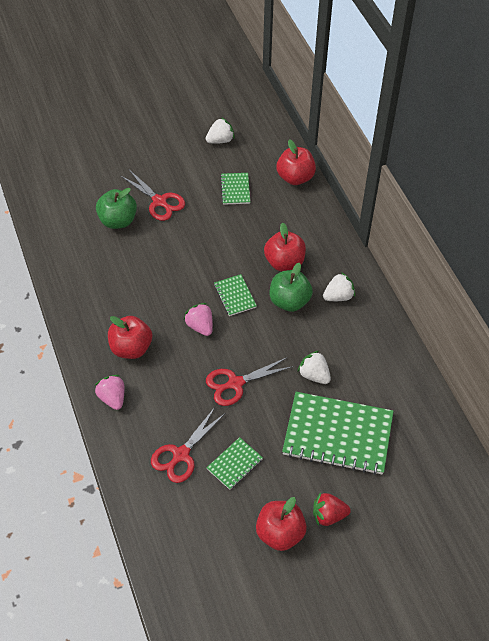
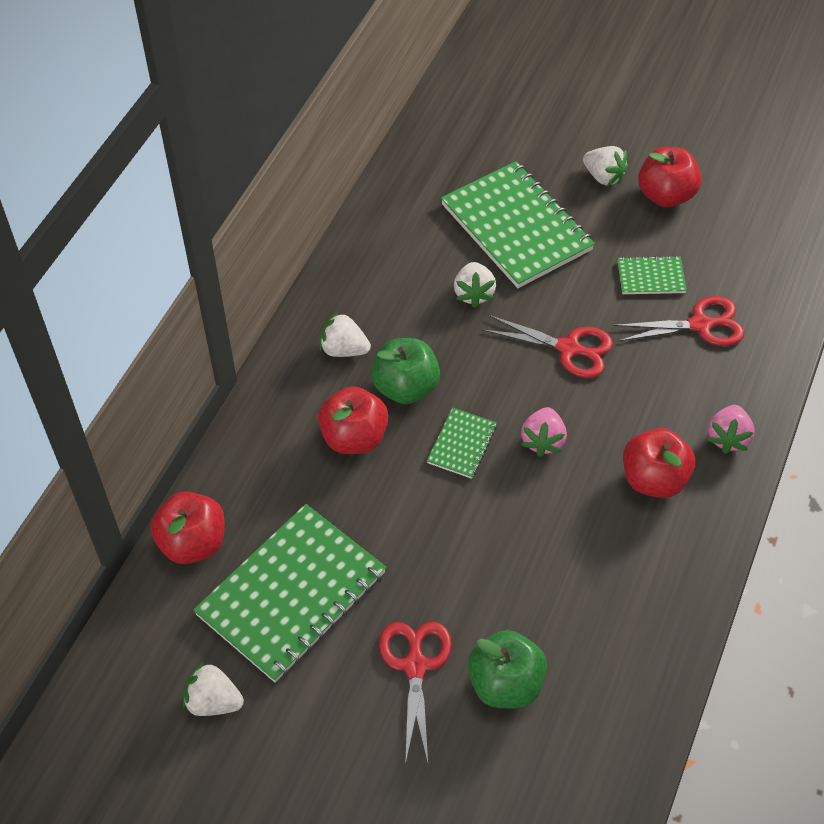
camera: 135 degrees left, 0 degrees up
(235, 189) = (291, 594): green notebook -> green notebook, size x2.16
(328, 515) = (603, 177): red strawberry -> white strawberry

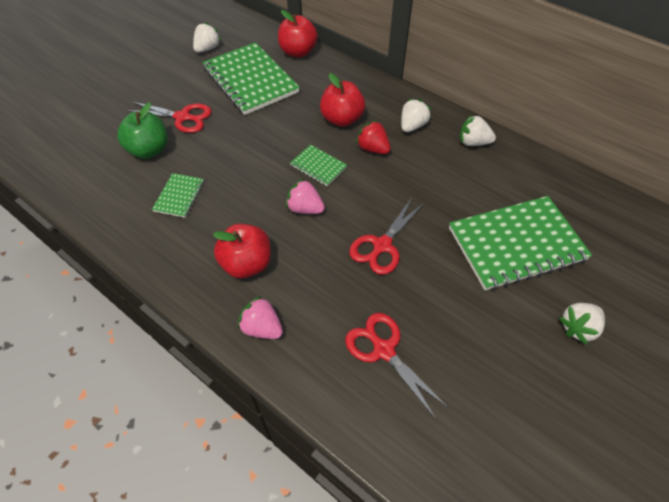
camera: 105 degrees right, 0 degrees up
(405, 387) = (373, 149): green apple -> red strawberry
(473, 293) = (448, 201): white strawberry -> white strawberry (473, 142)
(651, 277) = (446, 327): green notebook -> green notebook (179, 196)
(665, 195) = (551, 376): red apple -> none
(701, 325) = (383, 350): red scissors -> red scissors turned 135 degrees clockwise

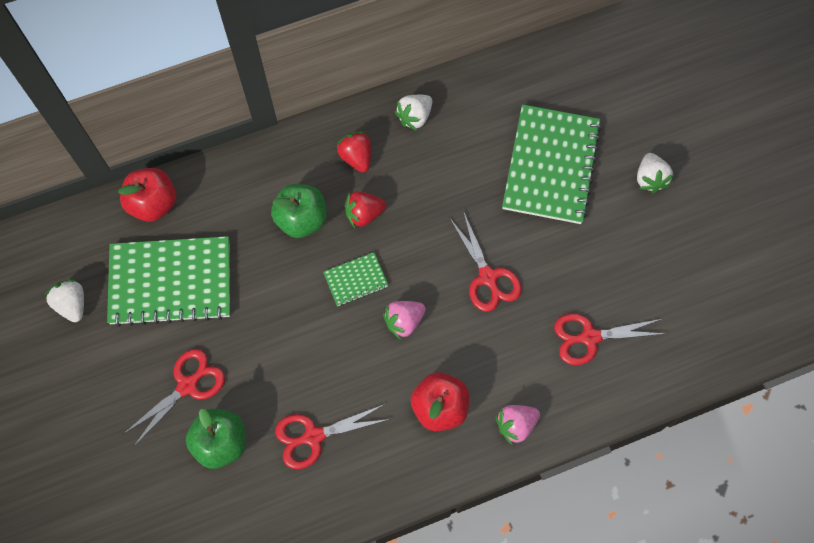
camera: 60 degrees left, 15 degrees up
(179, 196) = (313, 436): green notebook -> red scissors
(342, 119) = (301, 219): red apple -> green apple
(412, 126) = (356, 157): white strawberry -> red strawberry

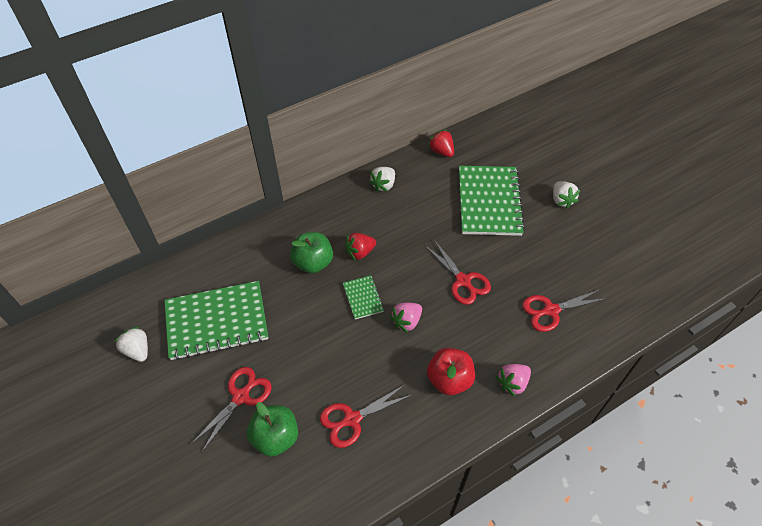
camera: 10 degrees left, 15 degrees down
(153, 203) = (196, 268): red apple -> none
(356, 157) = (346, 216): red strawberry -> red strawberry (441, 151)
(356, 280) = (363, 298): green notebook -> green notebook turned 75 degrees counterclockwise

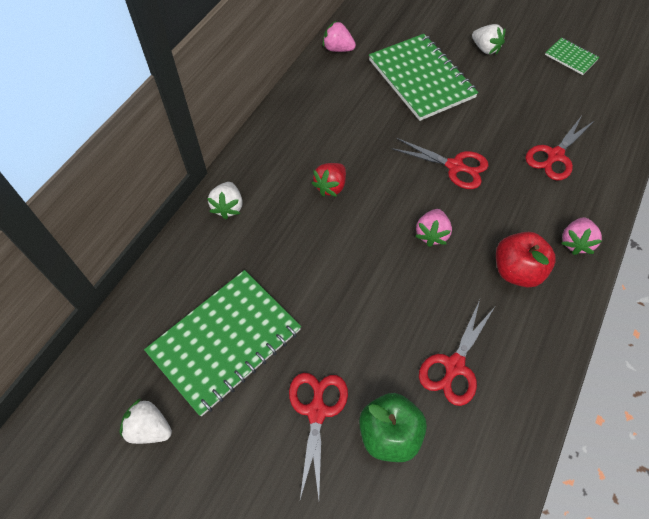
camera: 30 degrees left, 5 degrees up
(313, 262) = (288, 221): green apple -> none
(363, 298) = (369, 232): green notebook -> green notebook (571, 57)
(383, 185) = (304, 107): white strawberry -> white strawberry (228, 207)
(441, 151) = (338, 49): red strawberry -> pink strawberry

